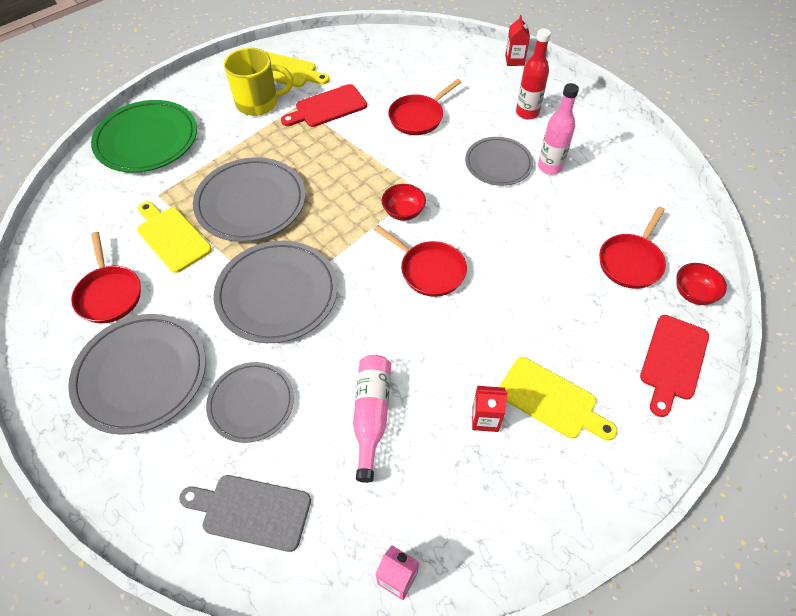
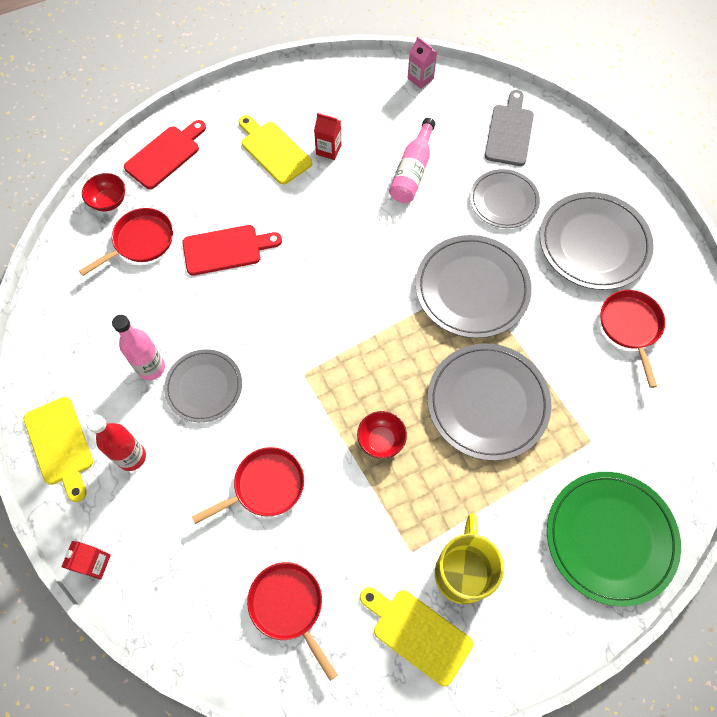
camera: 165 degrees left, 10 degrees up
(171, 237) = (573, 378): yellow cutting board -> yellow cutting board (60, 445)
(251, 511) = (509, 132): grey cutting board -> grey cutting board turned 105 degrees counterclockwise
(259, 103) = (462, 571): yellow mug -> yellow mug turned 90 degrees clockwise
(327, 107) = (374, 536): red cutting board -> red cutting board (226, 249)
(403, 212) = (329, 349): red bowl -> red bowl (381, 440)
(429, 270) = (326, 278): red pan -> red pan (289, 607)

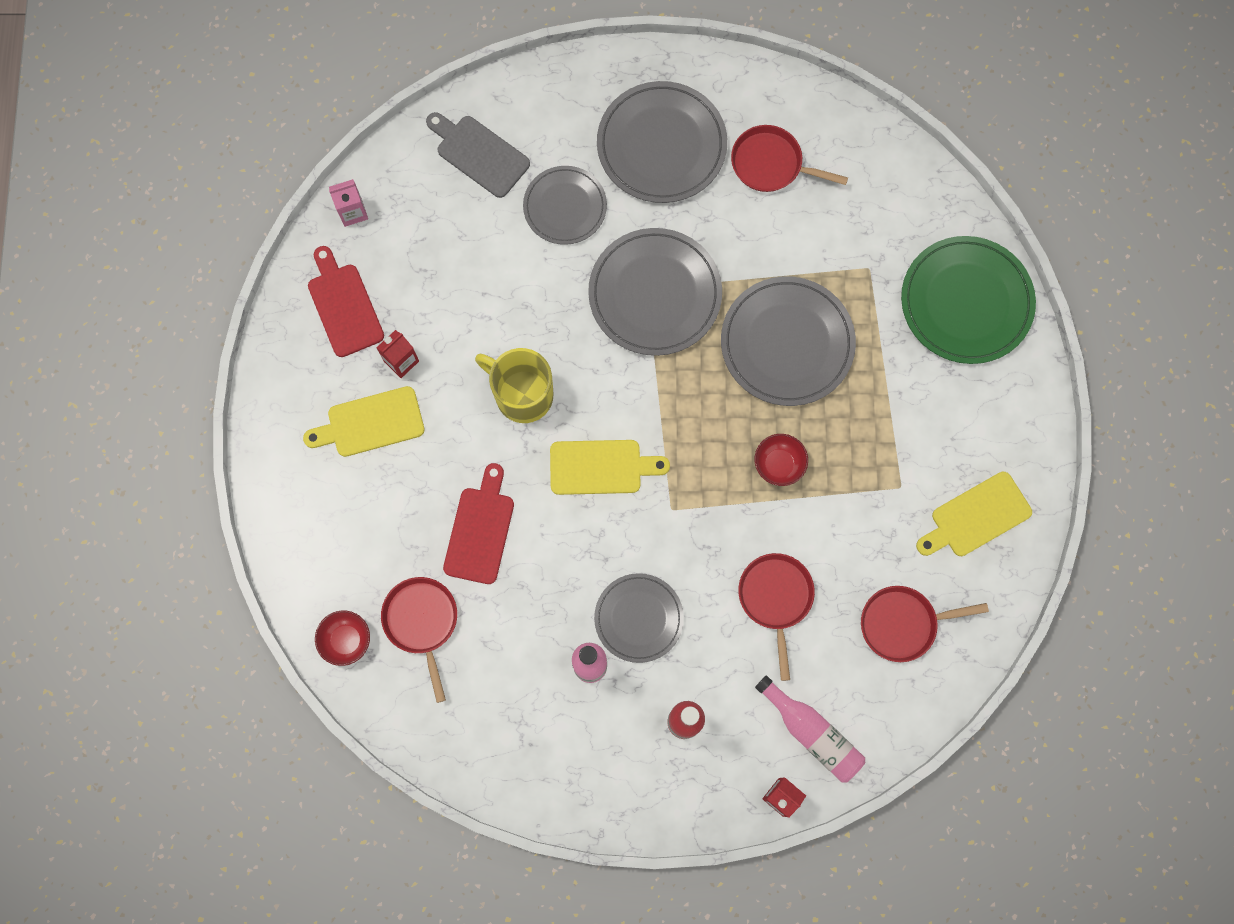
camera: 65 degrees left, 10 degrees up
(60, 445) = (636, 792): yellow cutting board -> yellow cutting board (601, 467)
(165, 155) = (312, 551): red cutting board -> red cutting board (344, 306)
(412, 171) = (477, 283): pink bottle -> pink bottle (812, 733)
(462, 571) = (939, 449): yellow mug -> yellow mug (522, 394)

